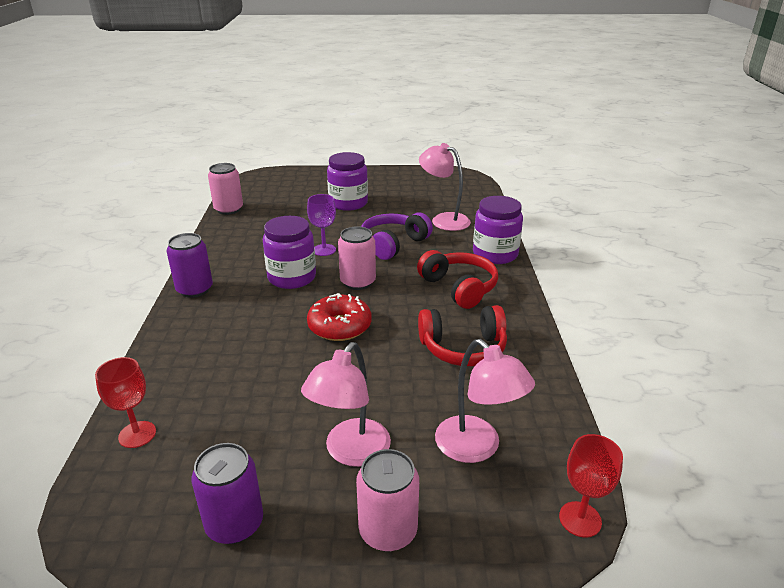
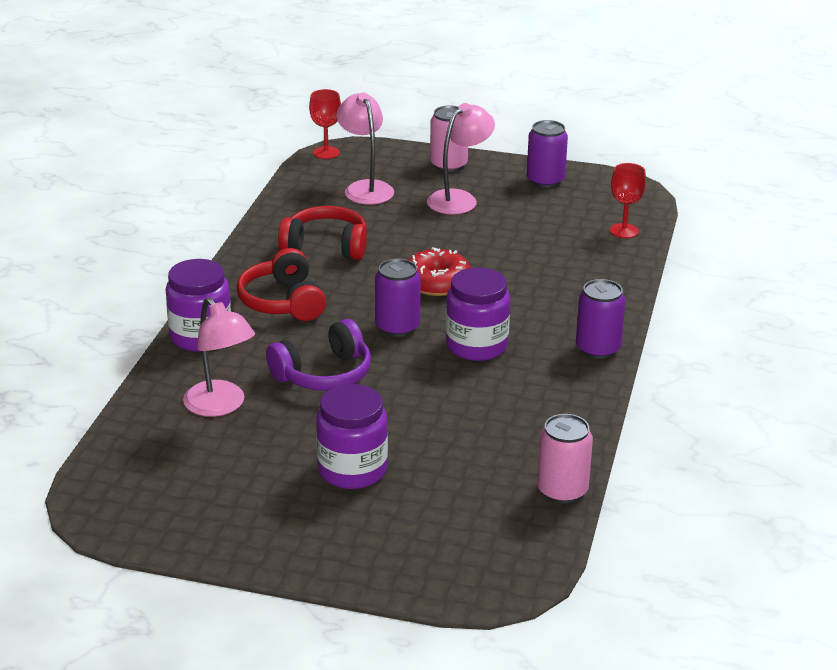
camera: 165 degrees left, 0 degrees up
(324, 250) = (424, 380): purple goblet -> none
(358, 282) = (397, 327): pink can -> purple can

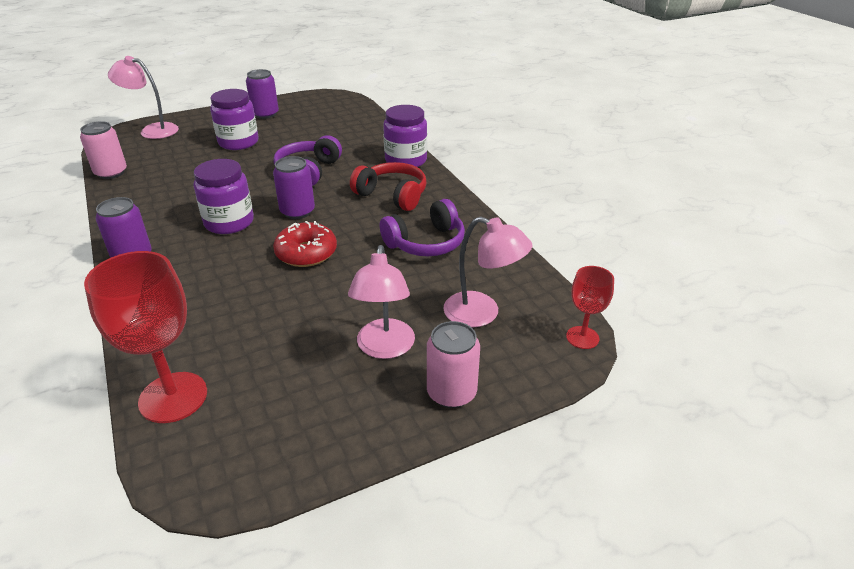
camera: 140 degrees right, 5 degrees up
(221, 406) = (342, 140): pink lamp -> pink lamp (152, 130)
(326, 246) = (426, 243): red headphones -> purple headphones
(545, 180) = (322, 432): purple can -> purple can (265, 114)
(624, 231) = (173, 397): red goblet -> red goblet, size x1.81

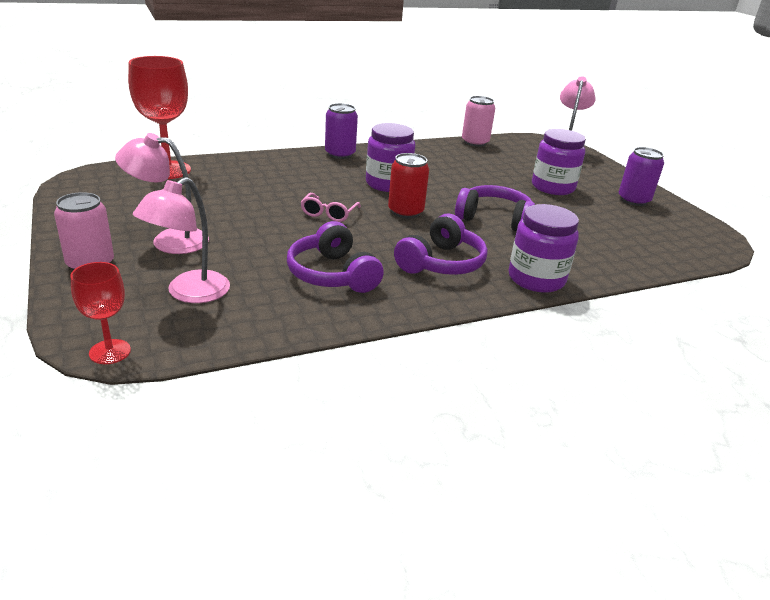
camera: 90 degrees right, 5 degrees down
(297, 211) = (405, 212): purple can -> red can
(306, 253) = (328, 214): red donut -> pink glasses
(392, 195) = (441, 263): red headphones -> purple headphones

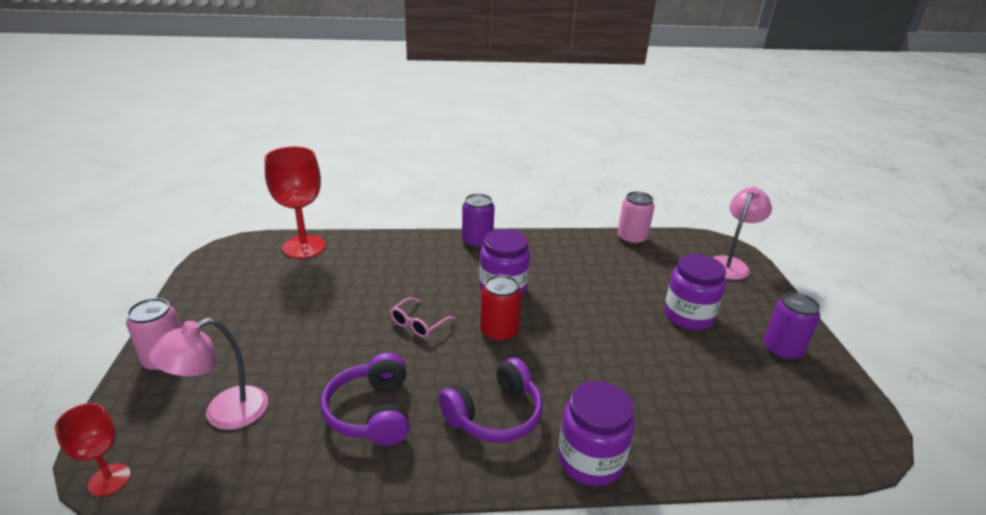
camera: 20 degrees right, 0 degrees up
(169, 240) = (250, 338): pink lamp -> none
(494, 219) = (591, 357): purple headphones -> none

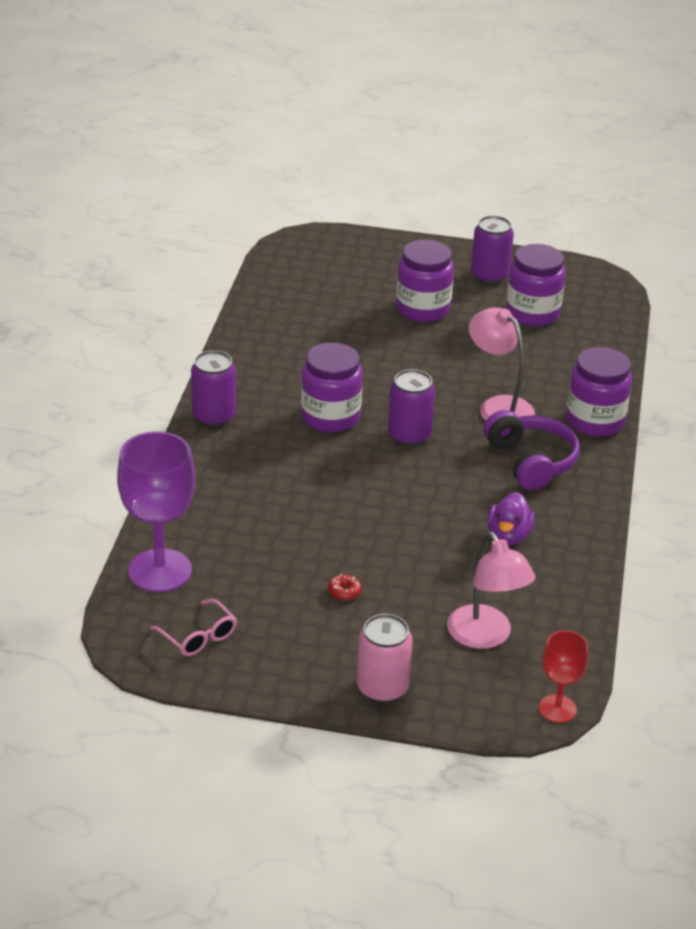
camera: 75 degrees left, 5 degrees up
(285, 325) = (344, 591): none -> red donut
(304, 247) = (160, 571): red goblet -> purple goblet
(372, 412) = (508, 536): purple headphones -> purple duck
(418, 324) = (376, 489): pink glasses -> pink glasses (199, 637)
(499, 332) = (409, 435): red can -> purple can
(631, 238) = (259, 297): pink can -> none
(731, 264) = (341, 250): pink lamp -> pink lamp (498, 407)
(747, 387) = (532, 313): none -> purple jar

